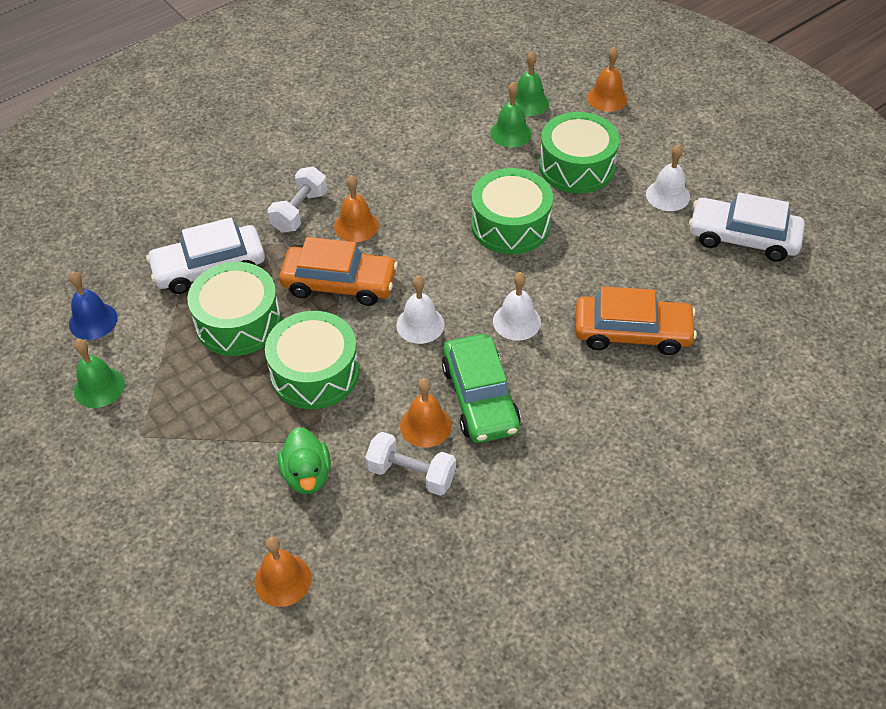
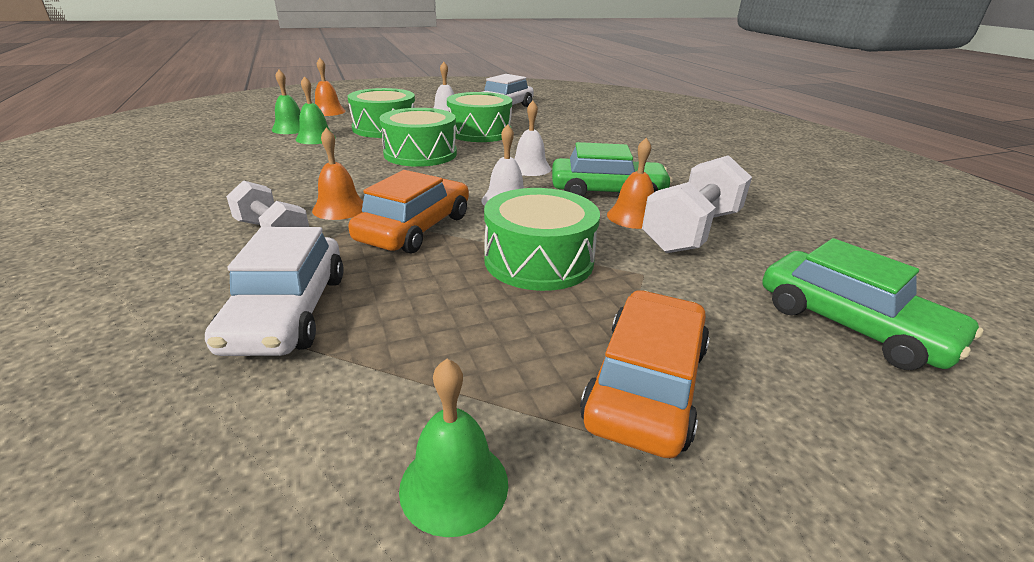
camera: 75 degrees left, 20 degrees down
(93, 321) = (263, 476): blue bell -> none
(238, 322) = (417, 301): green drum -> green drum (479, 132)
(282, 580) = (851, 324): orange bell -> green car
(307, 475) = (691, 286): green duck -> none
(411, 474) = (691, 231): white dumbbell -> white dumbbell, size x1.52
(632, 332) = (564, 141): orange car -> orange car (646, 384)

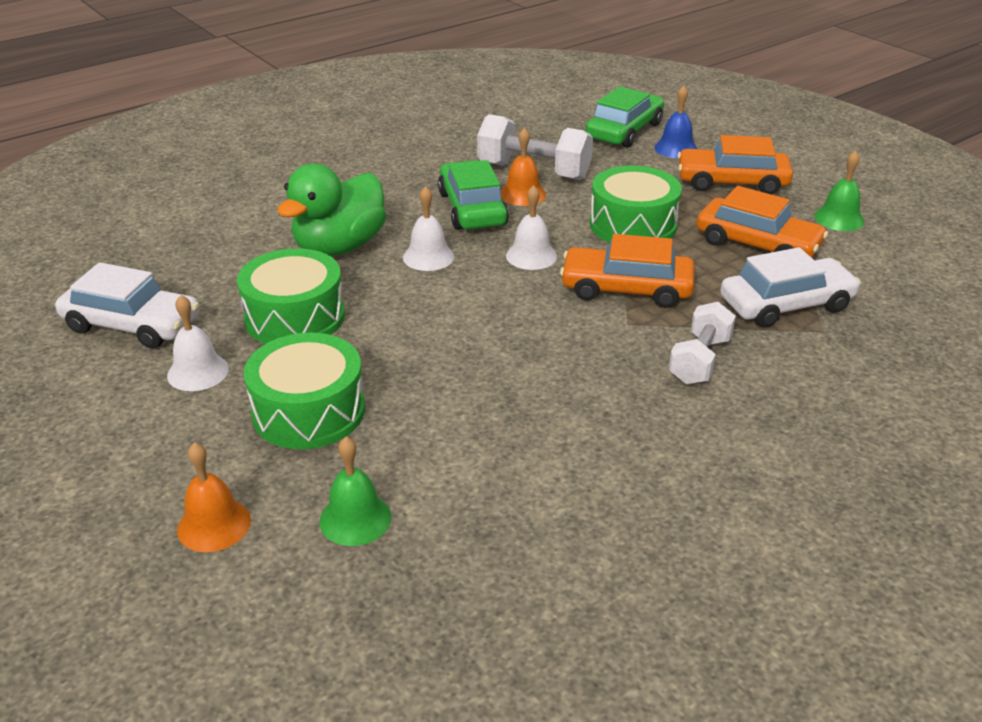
camera: 105 degrees left, 5 degrees up
(315, 138) = (397, 464): green bell -> none
(339, 208) = (619, 343): orange bell -> none
(420, 154) = (419, 341): green drum -> none
(435, 339) = (757, 244): none -> orange car
(561, 147) = (339, 247): none -> green duck
(788, 360) = (676, 148): none -> blue bell

